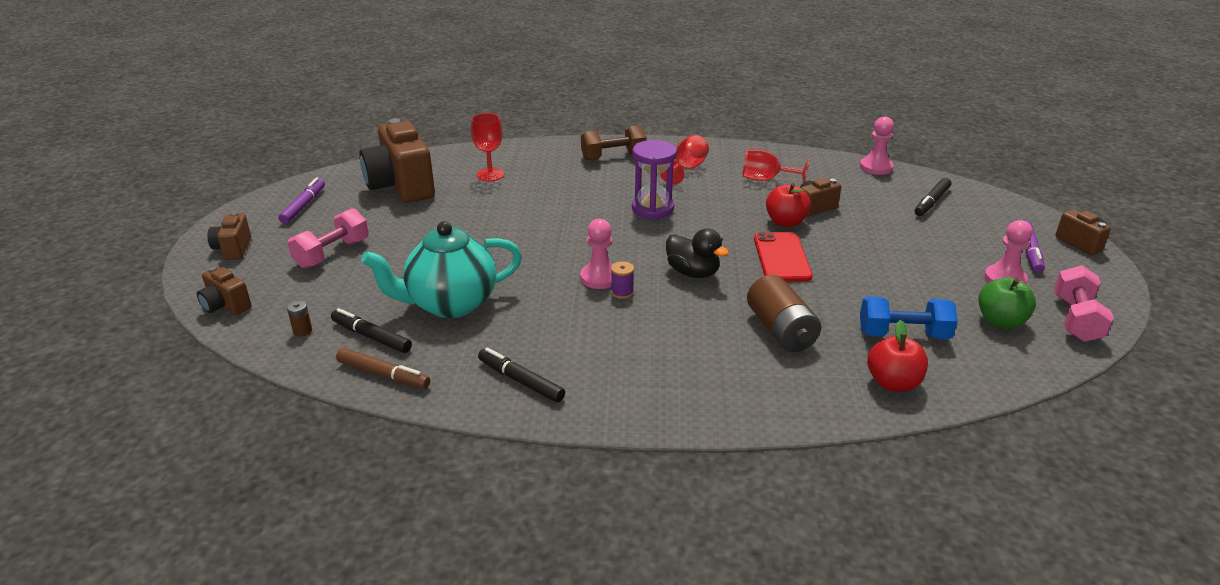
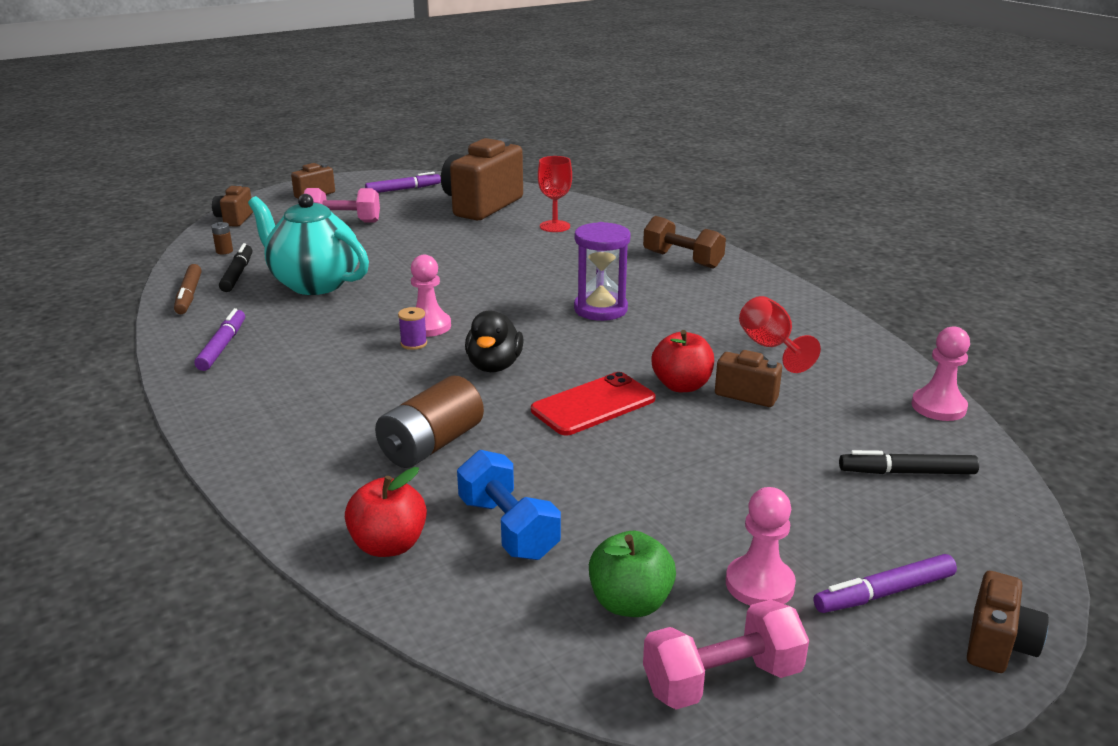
camera: 55 degrees right, 5 degrees down
(520, 381) = (222, 346): black marker -> purple marker
(686, 169) = (718, 300): red goblet -> none

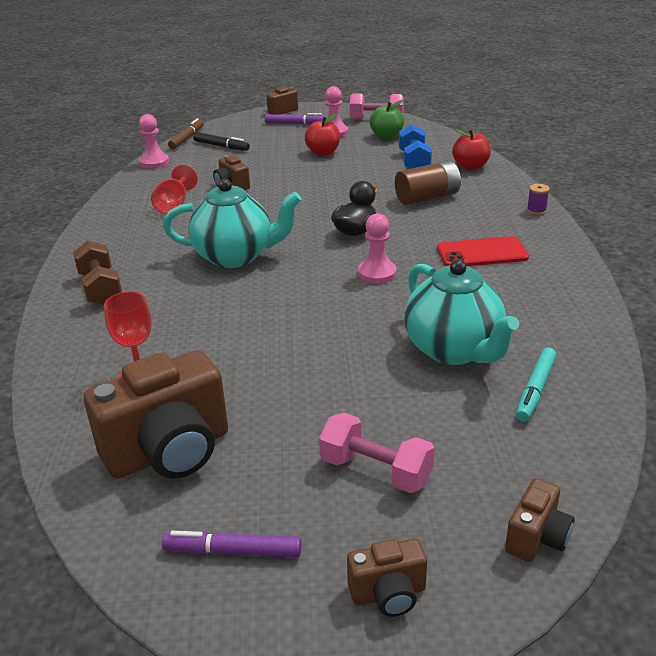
camera: 150 degrees left, 5 degrees up
(189, 295) = (588, 367): brown marker -> brown marker (187, 138)
(222, 346) = (551, 293): purple marker -> none
(224, 251) = (552, 445): brown battery -> none
(237, 274) = (535, 390): black marker -> turquoise marker
(414, 343) = (398, 260): purple spool -> purple spool (536, 210)
(593, 404) = (321, 198): red phone -> red phone (482, 253)
(600, 309) = (235, 257): purple hourglass -> turquoise teapot
(681, 385) = (259, 197): red apple -> red apple (323, 152)

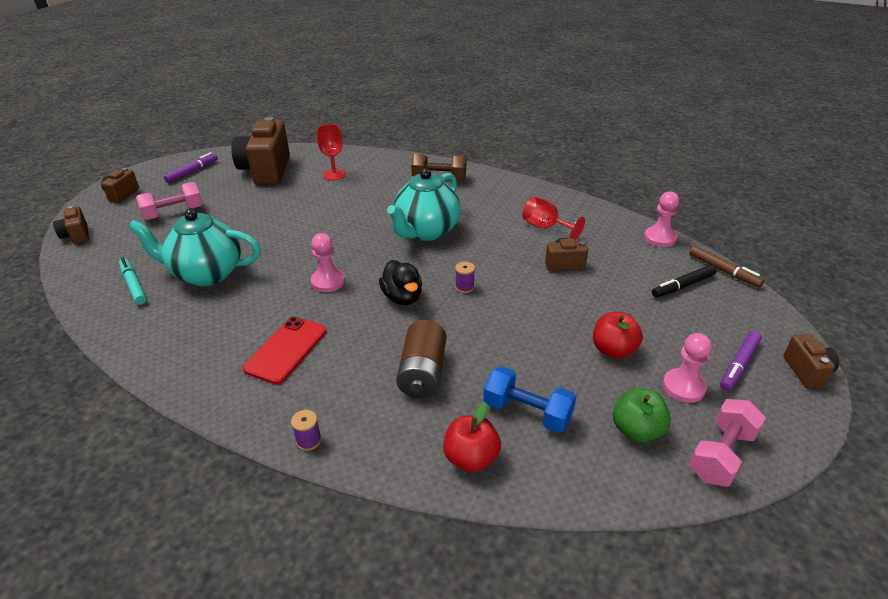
camera: 120 degrees right, 5 degrees up
(310, 212) = (464, 287): none -> purple spool

